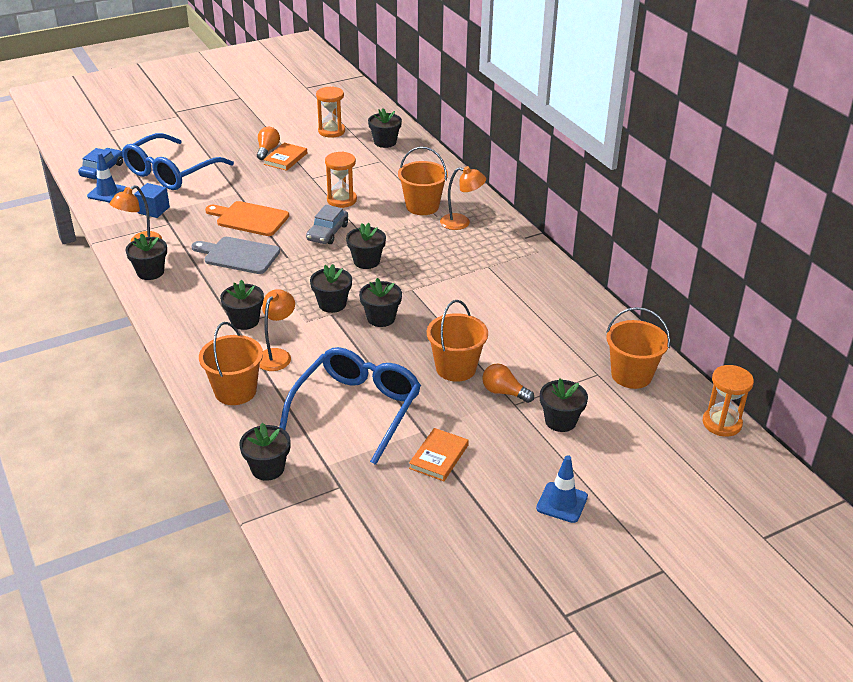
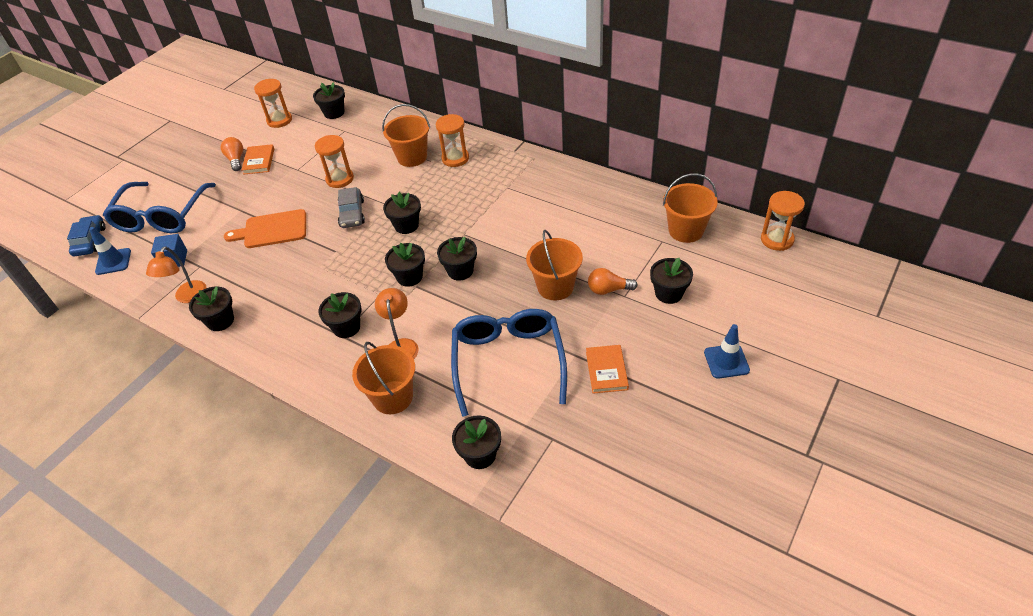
camera: 25 degrees left, 10 degrees up
(239, 255) = (290, 268): grey cutting board -> none
(461, 223) = (455, 158): orange lamp -> orange hourglass

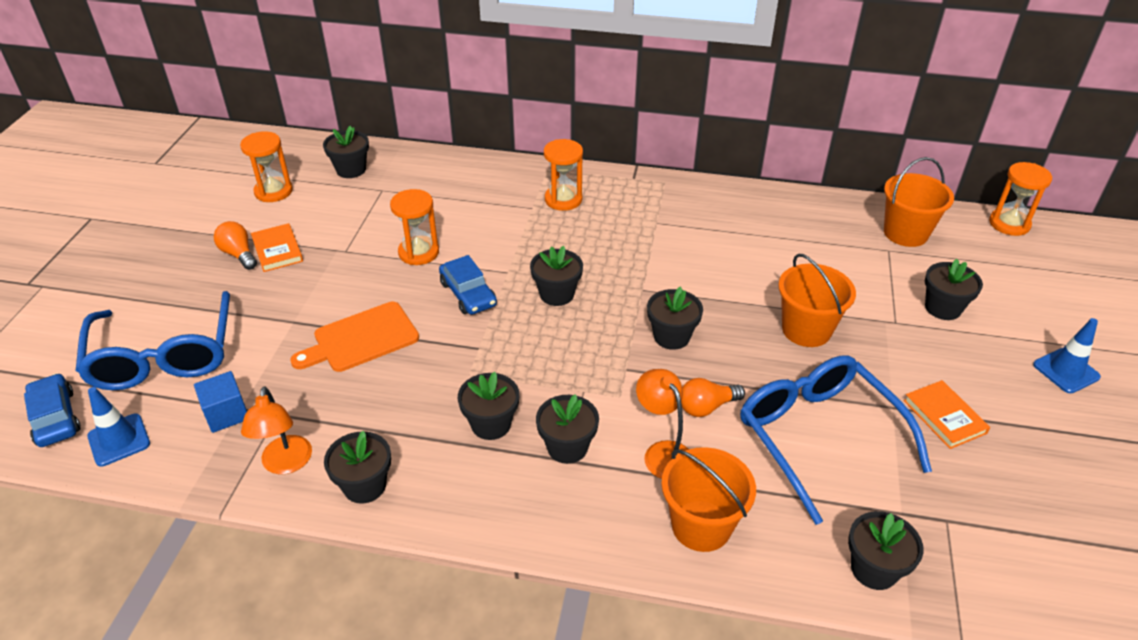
camera: 25 degrees left, 5 degrees down
(352, 213) = (468, 294): grey car -> blue car
(409, 277) = (608, 359): black flower pot -> black flower pot (491, 424)
(412, 157) = (503, 207): orange bucket -> none
(608, 290) = (871, 319): orange light bulb -> orange light bulb (706, 407)

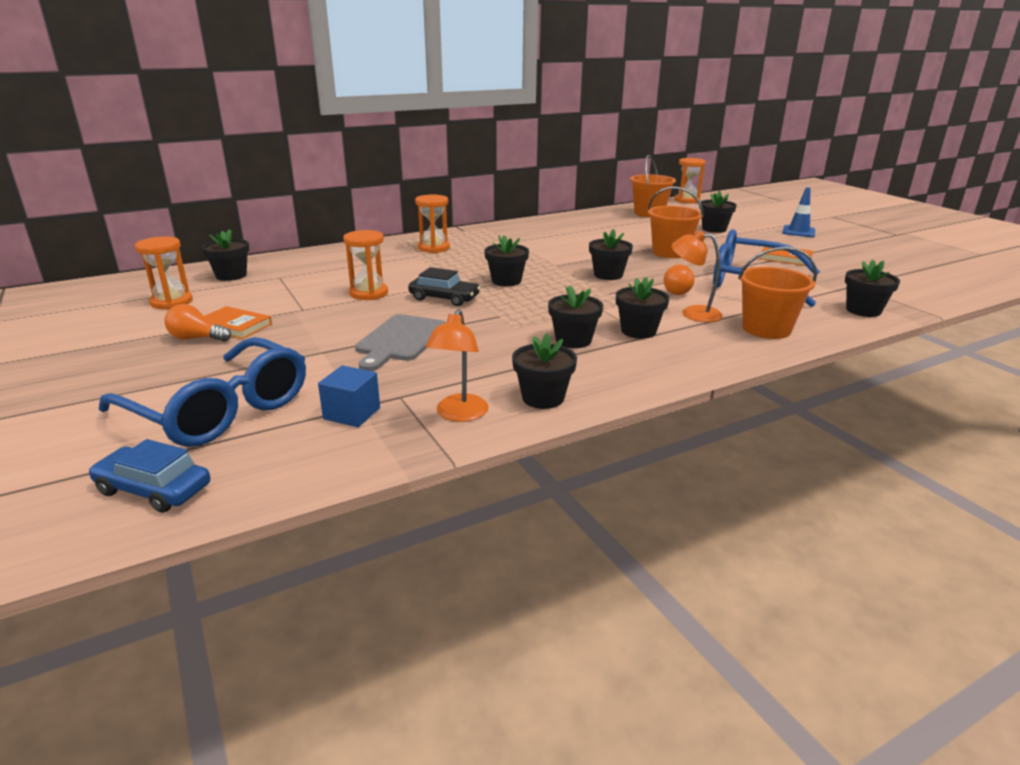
camera: 40 degrees left, 15 degrees down
(119, 440) = (263, 470): blue traffic cone -> none
(286, 464) = (459, 414): orange lamp -> orange lamp turned 60 degrees clockwise
(361, 339) = (400, 340): orange cutting board -> grey cutting board
(468, 294) = (444, 298): blue car -> black car

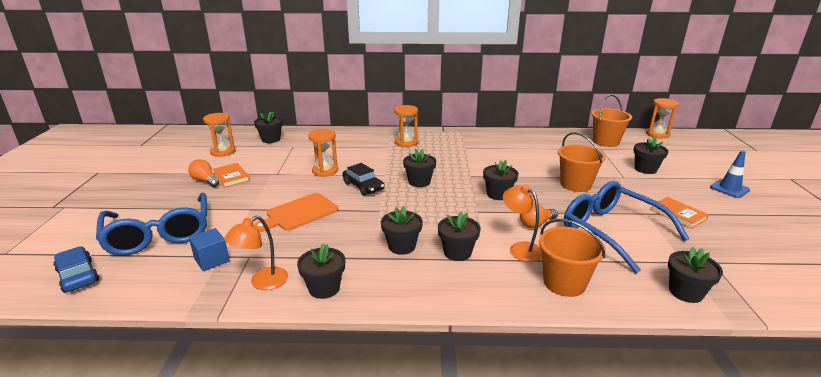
camera: 30 degrees right, 0 degrees up
(400, 340) = (299, 213): grey cutting board -> orange cutting board

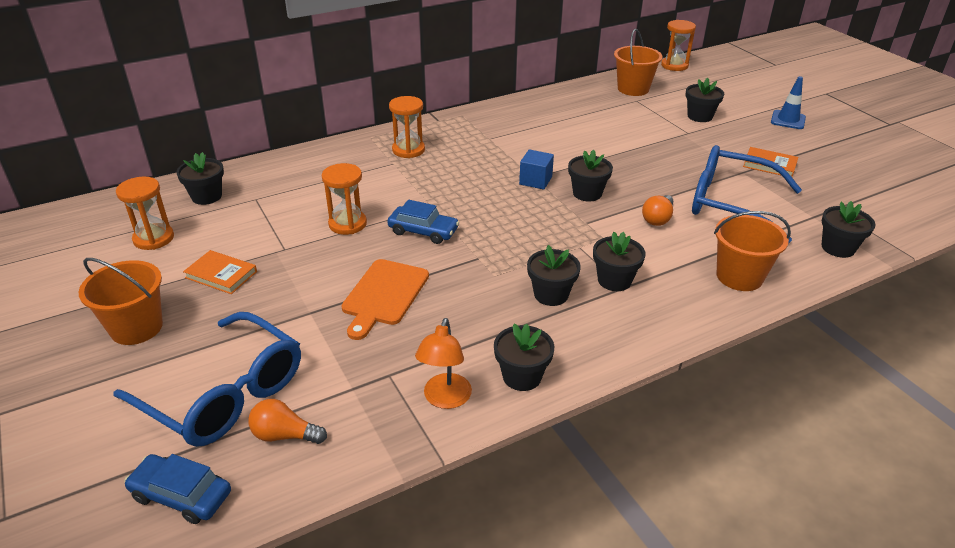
camera: 30 degrees left, 10 degrees up
(205, 181) = (187, 293): orange light bulb -> orange light bulb (284, 435)
(212, 260) = (346, 398): blue cube -> blue cube (535, 180)
(363, 186) = (423, 231): black car -> blue car
(419, 182) = (484, 204): black flower pot -> none
(520, 248) = (669, 253): orange lamp -> none
(575, 184) = (652, 156): orange bucket -> orange bucket (136, 327)

